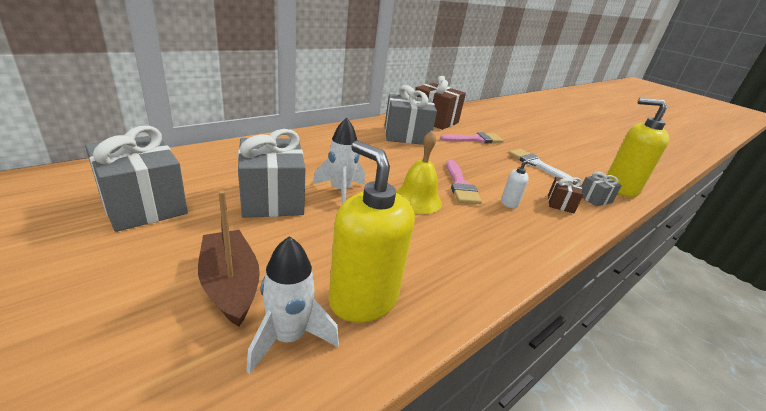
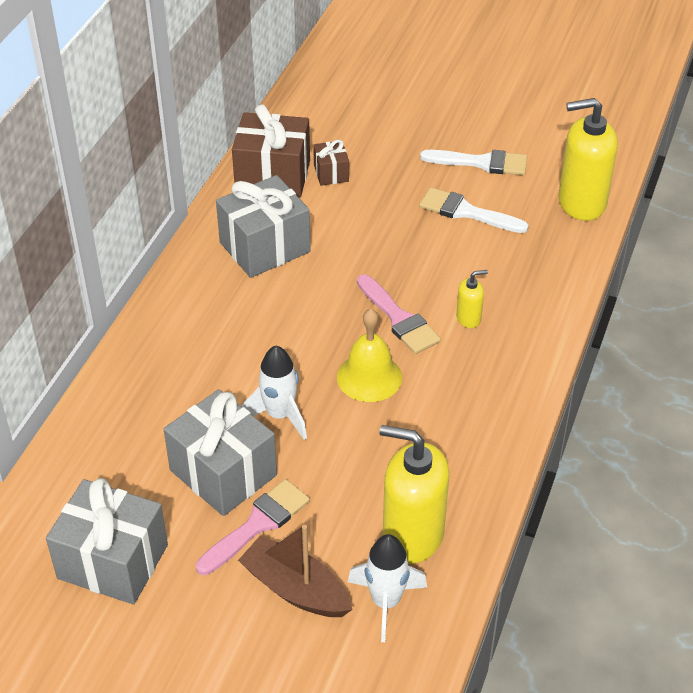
camera: 25 degrees left, 15 degrees up
(475, 139) = (358, 196): pink brush -> pink brush (257, 524)
(509, 203) = (468, 318): white soap dispenser -> yellow soap dispenser
(558, 154) = (481, 163): none -> white brush
(560, 204) = (523, 283): brown gift -> brown gift (331, 173)
(594, 199) = (558, 247): grey gift -> none

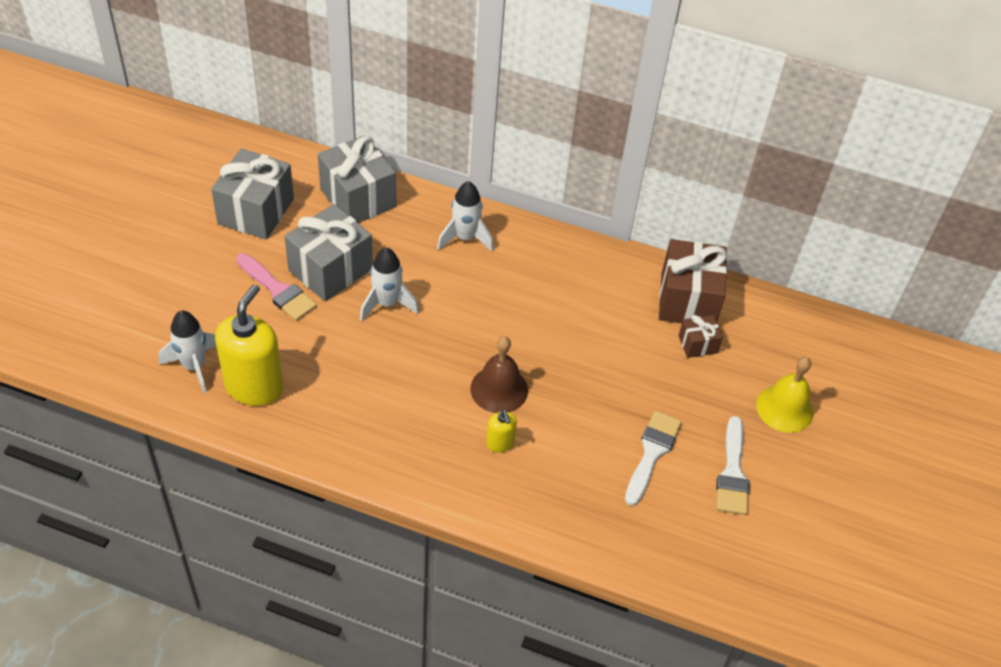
camera: 85 degrees right, 5 degrees up
(176, 347) = (465, 238): none -> white rocket
(265, 247) = (588, 294): grey gift -> grey gift (358, 198)
(295, 589) = (215, 312): brown boat -> none
(369, 377) = (427, 364): yellow bell -> yellow bell (784, 408)
(399, 318) = (499, 389): pink brush -> brown bell
(581, 203) = (678, 561): yellow soap dispenser -> none

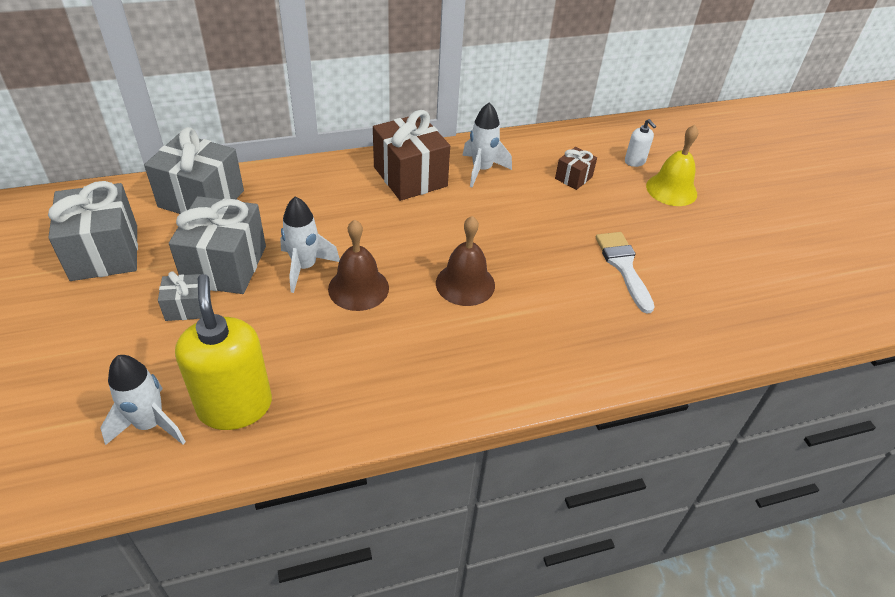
camera: 35 degrees left, 5 degrees down
(278, 290) = (186, 307): pink brush -> grey gift
(412, 345) = (358, 288): none -> brown bell
(465, 238) = (327, 187): white rocket -> white rocket (482, 170)
(500, 443) = (508, 325): yellow soap dispenser -> none
(688, 300) = (536, 153): brown gift -> brown gift (410, 176)
(733, 472) = (688, 249): white brush -> none
(780, 360) = (635, 161): none -> white soap dispenser

